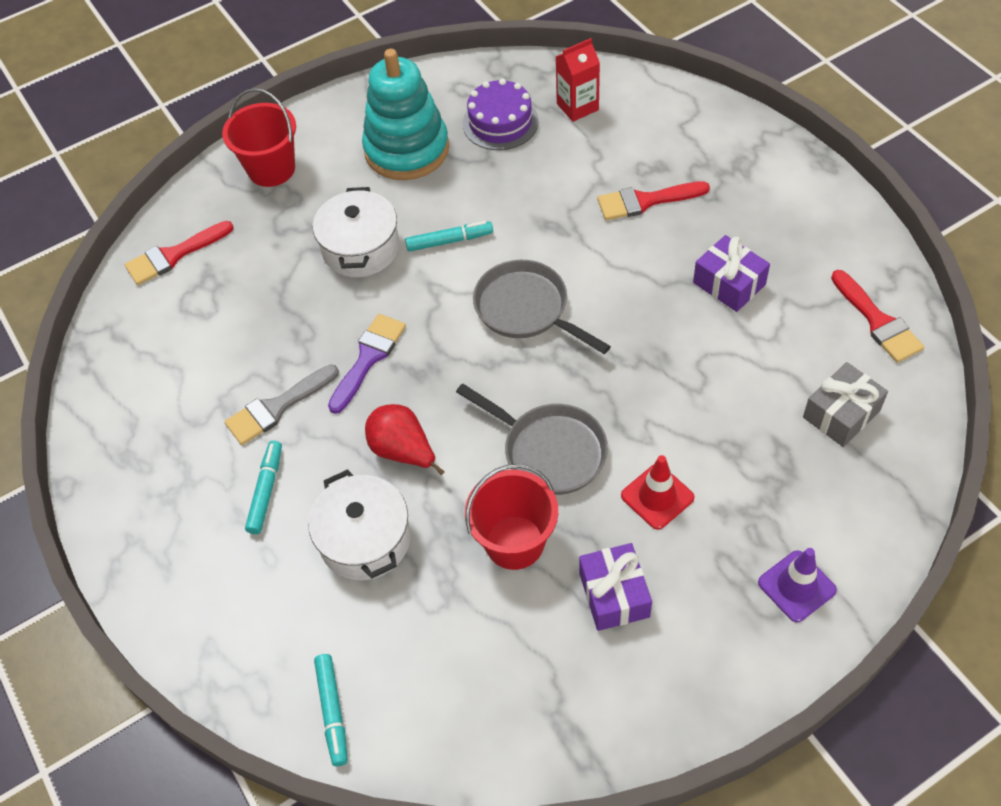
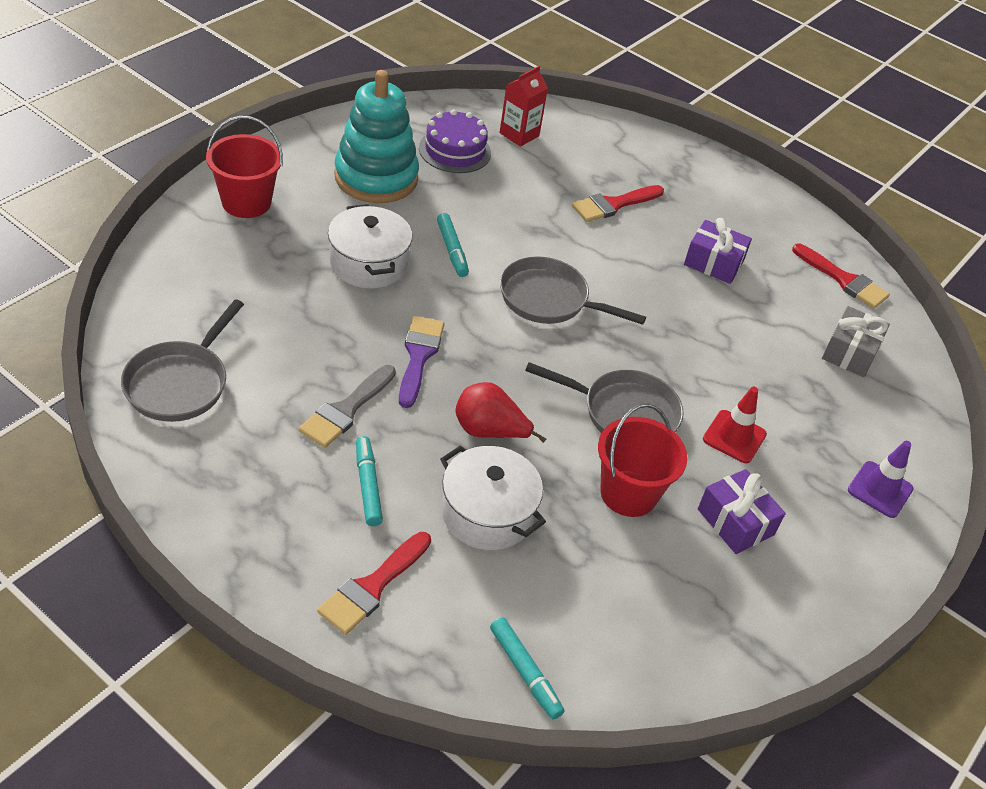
camera: 30 degrees left, 10 degrees down
(142, 358) = (180, 383): none -> grey pan
(174, 255) = (174, 286): red brush -> red brush (372, 587)
(449, 241) = (452, 250): turquoise marker -> turquoise marker turned 105 degrees clockwise

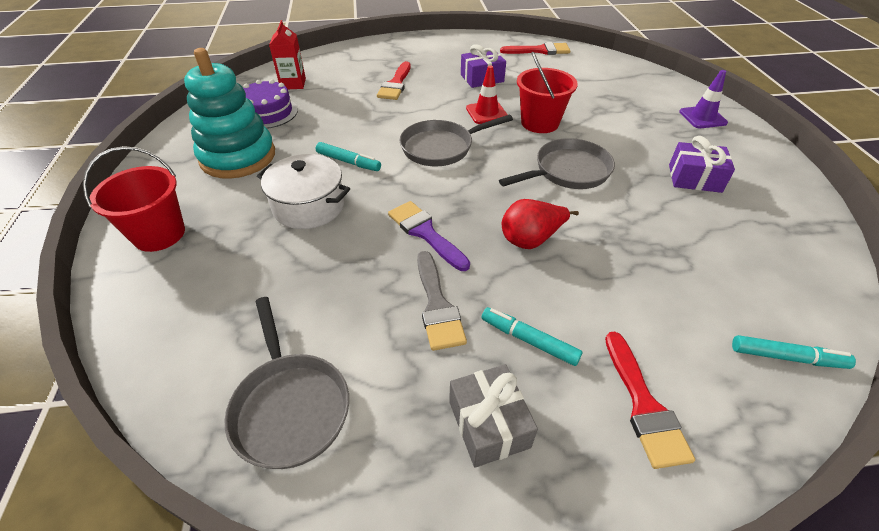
camera: 40 degrees left, 0 degrees up
(487, 513) = (610, 286): white pot -> none
(628, 493) = (639, 207): red bucket -> red bucket (539, 123)
(734, 437) = (624, 142): red traffic cone -> red traffic cone (486, 113)
(850, 352) = (593, 75): grey gift -> grey gift (488, 424)

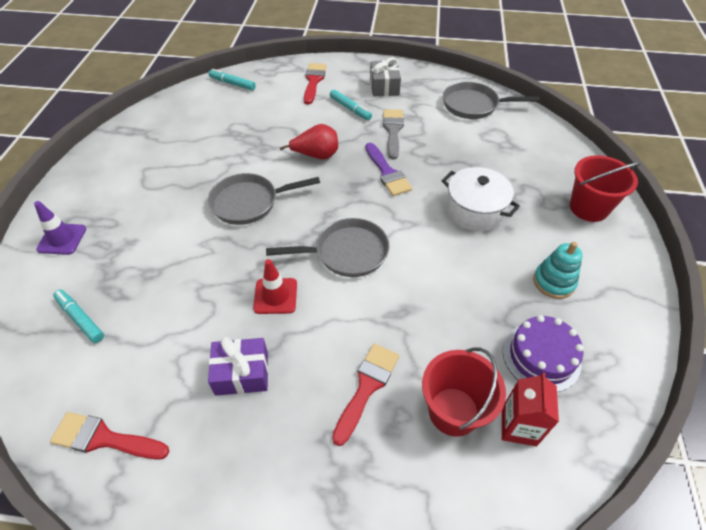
camera: 165 degrees left, 5 degrees up
(238, 157) = (553, 282): turquoise stacking toy -> turquoise stacking toy, size x0.54
(290, 406) = (473, 105): grey pan -> grey pan turned 75 degrees counterclockwise
(348, 162) = (440, 252): turquoise marker -> turquoise marker (80, 318)
(539, 123) = (229, 266): red bucket -> red bucket (453, 411)
(694, 178) = (156, 177): purple gift -> none

